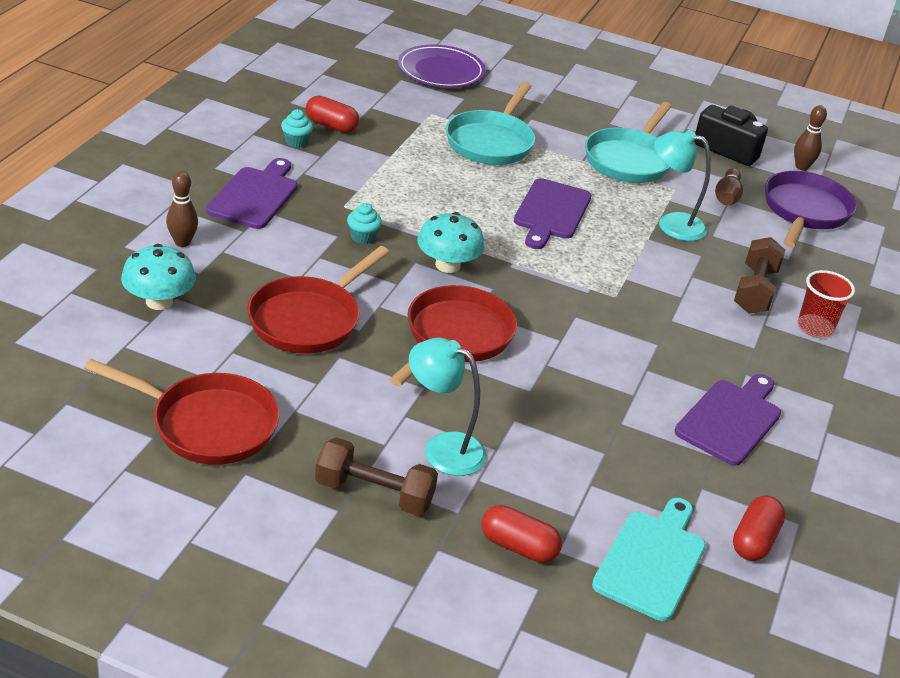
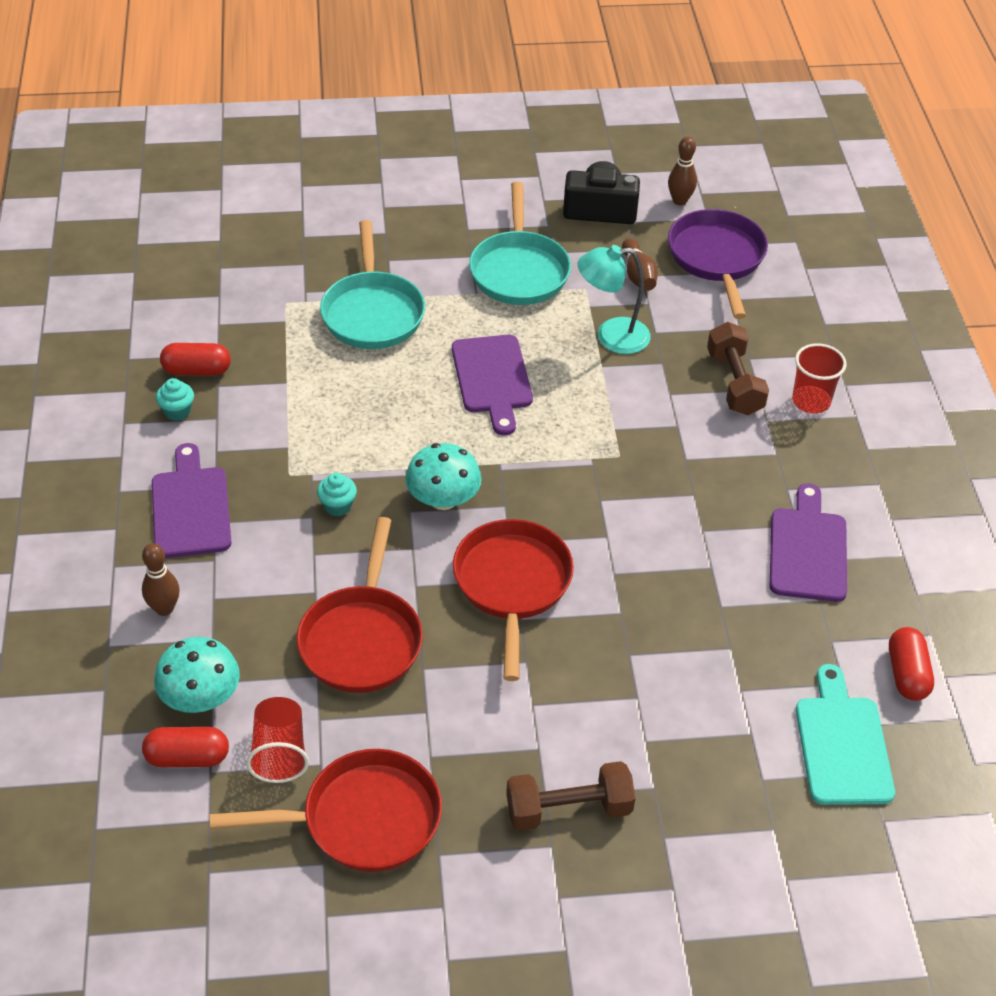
camera: 25 degrees left, 10 degrees up
(184, 358) = (280, 753): none -> red cup
(441, 71) = (253, 236): purple plate -> none
(443, 448) = (591, 723): turquoise lamp -> none
(518, 547) = (728, 794): red capsule -> red capsule (187, 757)

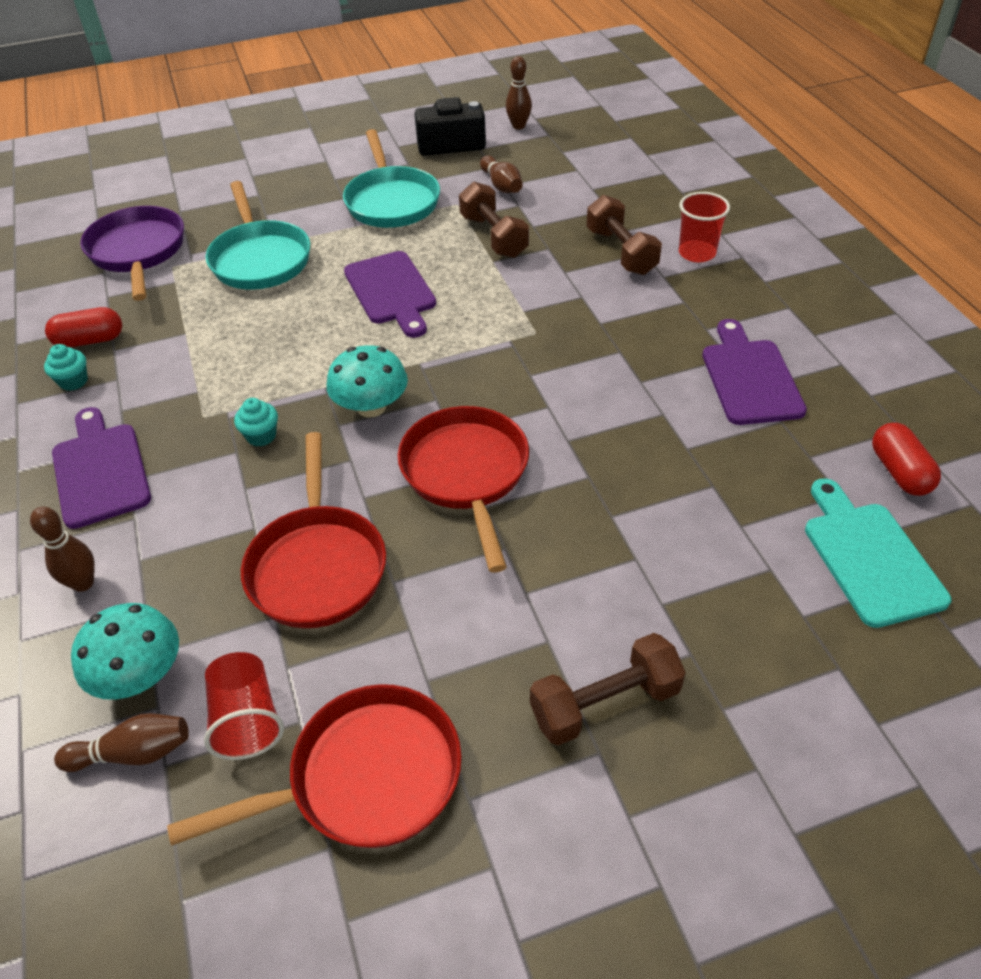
camera: 10 degrees left, 0 degrees up
(187, 757) = (133, 753): red capsule -> brown bowling pin
(611, 336) = (494, 236): turquoise lamp -> brown dumbbell
(717, 259) = (567, 161): purple pan -> purple pan (138, 252)

